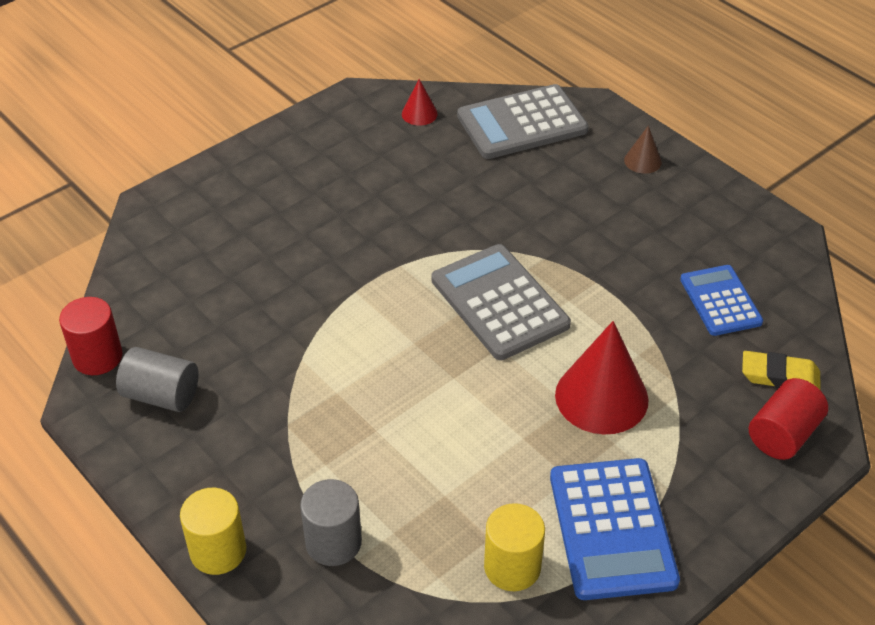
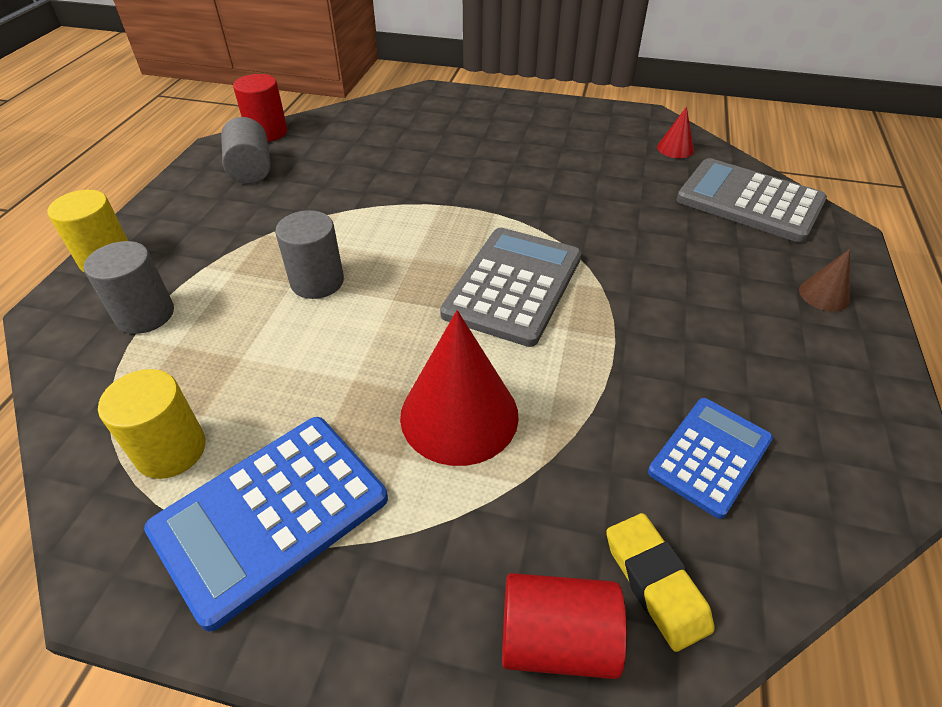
camera: 55 degrees right, 0 degrees up
(390, 414) = (317, 282): none -> grey cylinder

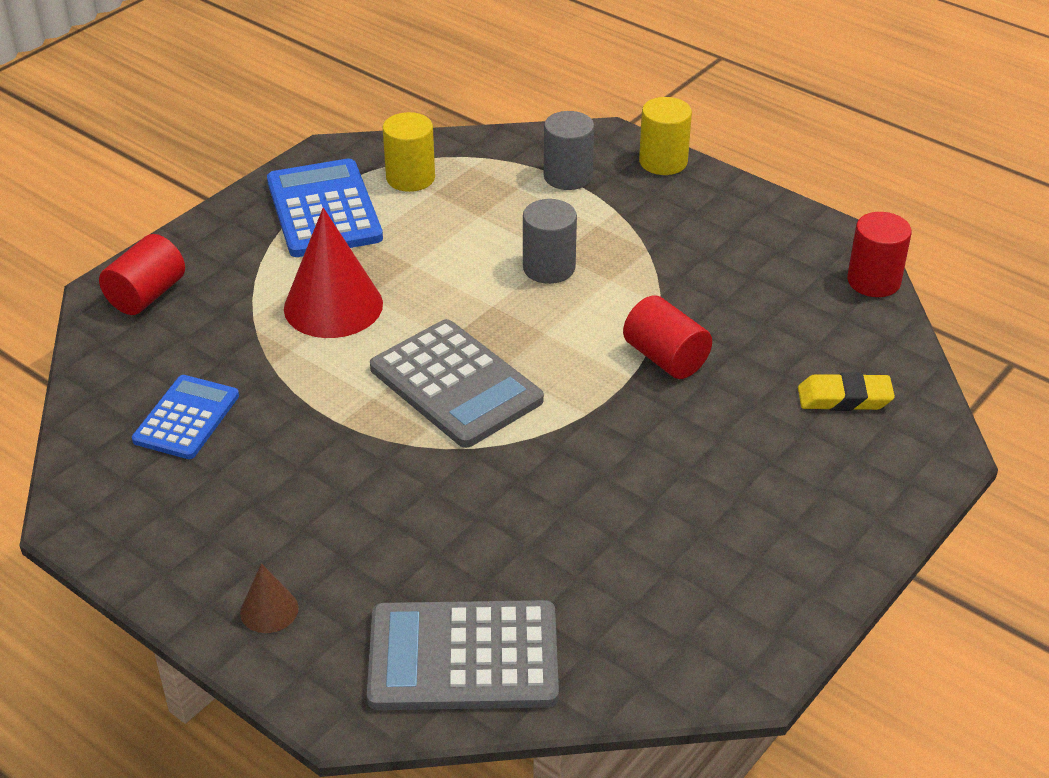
camera: 115 degrees right, 5 degrees down
(251, 170) = (784, 258): grey cylinder -> none
(407, 194) = (665, 358): none -> red cylinder
(655, 583) = (135, 346): yellow eraser -> yellow eraser (844, 398)
(675, 148) = (633, 653): red cone -> none
(710, 456) = (186, 418): blue calculator -> blue calculator turned 135 degrees counterclockwise
(749, 201) = (463, 657): grey calculator -> grey calculator turned 150 degrees counterclockwise

